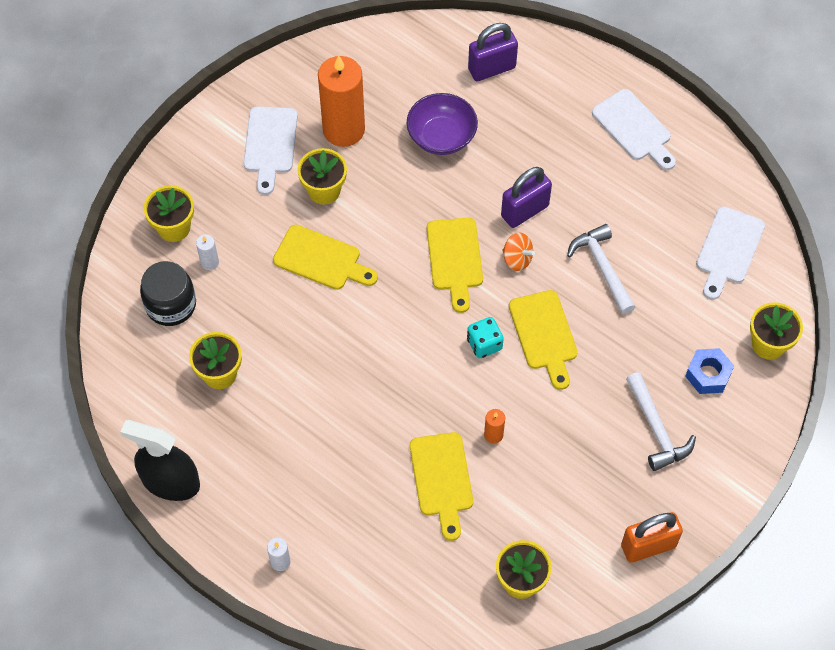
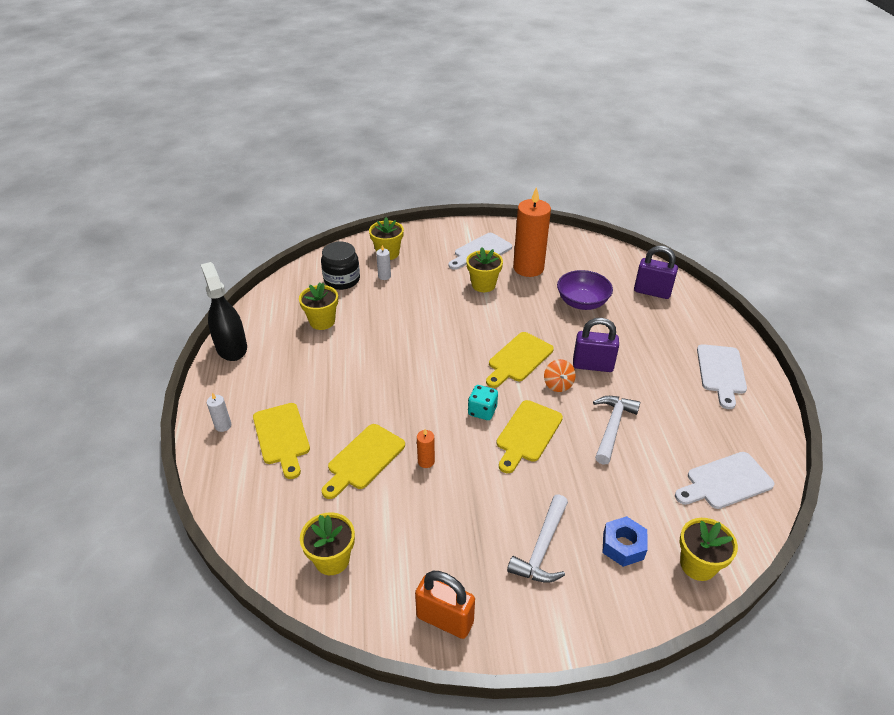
camera: 45 degrees right, 20 degrees down
(321, 259) = (441, 311): yellow cutting board -> yellow cutting board (282, 437)

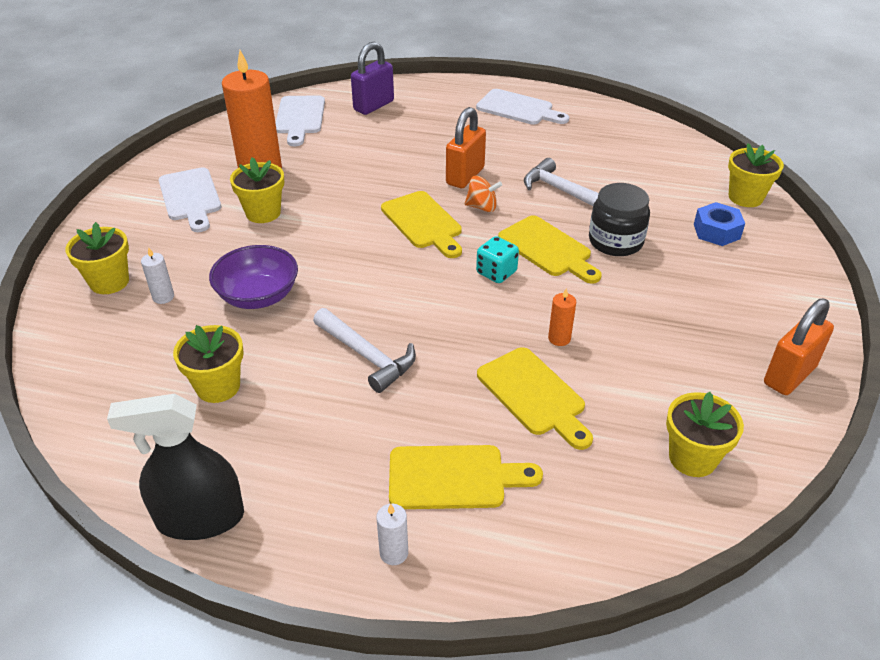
camera: 70 degrees left, 0 degrees up
(342, 280) = (131, 344): black jar -> black jar (615, 241)
(542, 548) = (709, 282): white hammer -> white hammer (367, 356)
(582, 302) = (356, 152): purple bowl -> purple bowl (258, 296)
(592, 365) = (465, 176): purple padlock -> orange padlock
(725, 482) = (656, 153): white cutting board -> white cutting board (300, 118)

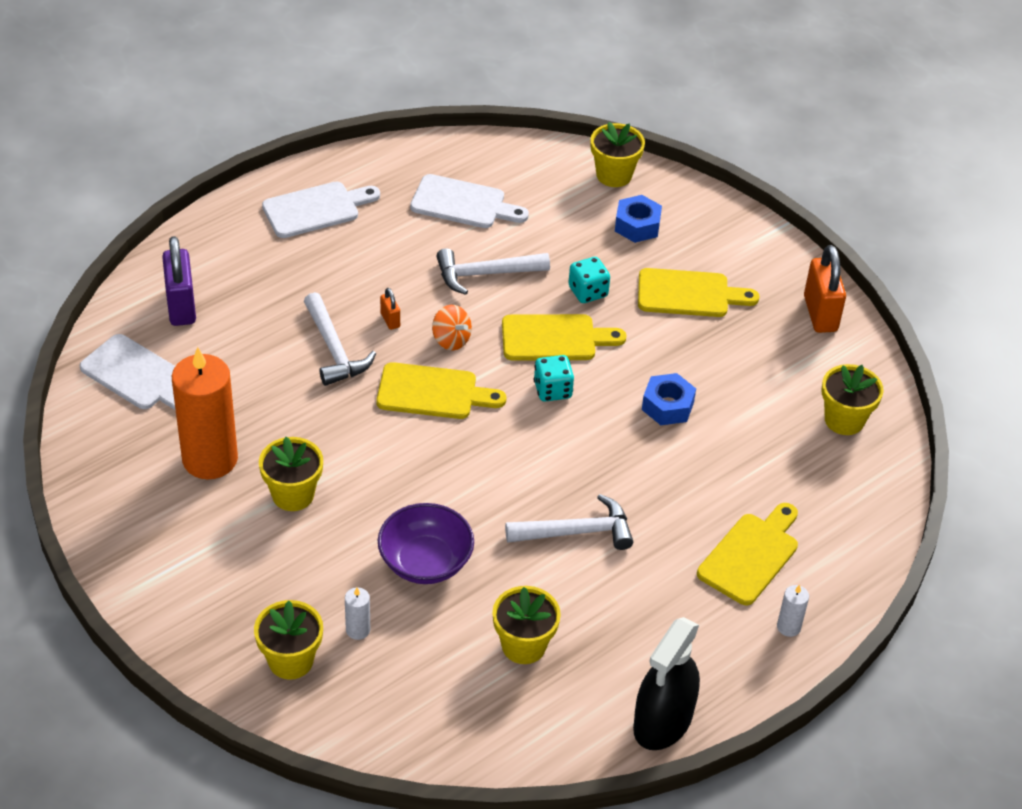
camera: 55 degrees left, 5 degrees up
(190, 197) = (201, 536): white cutting board -> white cutting board (463, 203)
(410, 168) = (334, 349): none -> white hammer
(465, 176) = (390, 320): orange padlock -> orange padlock, size x0.48
(482, 207) = (451, 340): orange spinning top -> orange spinning top turned 90 degrees clockwise
(534, 395) = (713, 461): yellow cutting board -> yellow cutting board (689, 294)
(559, 338) = (667, 406): orange candle -> blue nut
(615, 241) = (588, 292): black jar -> turquoise dice

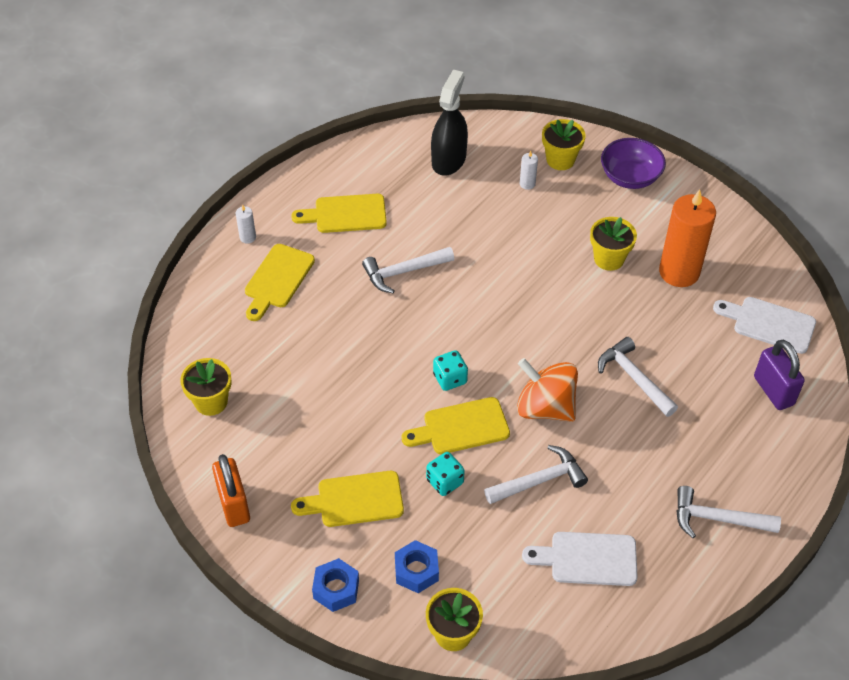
camera: 170 degrees right, 5 degrees up
(316, 209) = (717, 519): white cutting board -> white hammer
(390, 320) = (601, 415): orange padlock -> none
(425, 562) = (500, 232): purple bowl -> purple bowl (630, 177)
(433, 392) = (542, 357): yellow cutting board -> yellow cutting board (345, 214)
(451, 340) = (545, 407): orange spinning top -> orange spinning top, size x1.91
(523, 645) = (420, 194): yellow flower pot -> none
(663, 721) = (323, 169): black spray bottle -> black spray bottle (448, 160)
(667, 406) = (355, 384): blue nut -> blue nut (336, 589)

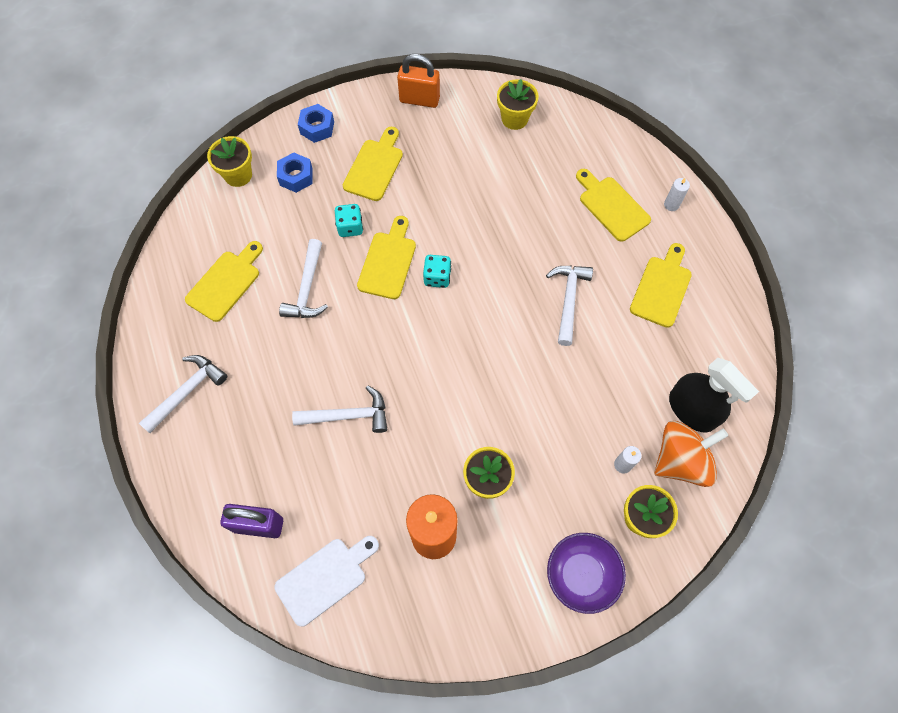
camera: 120 degrees right, 15 degrees up
(545, 407) = (366, 330): orange spinning top -> orange spinning top (681, 460)
(587, 559) = (226, 283): white cutting board -> yellow cutting board

